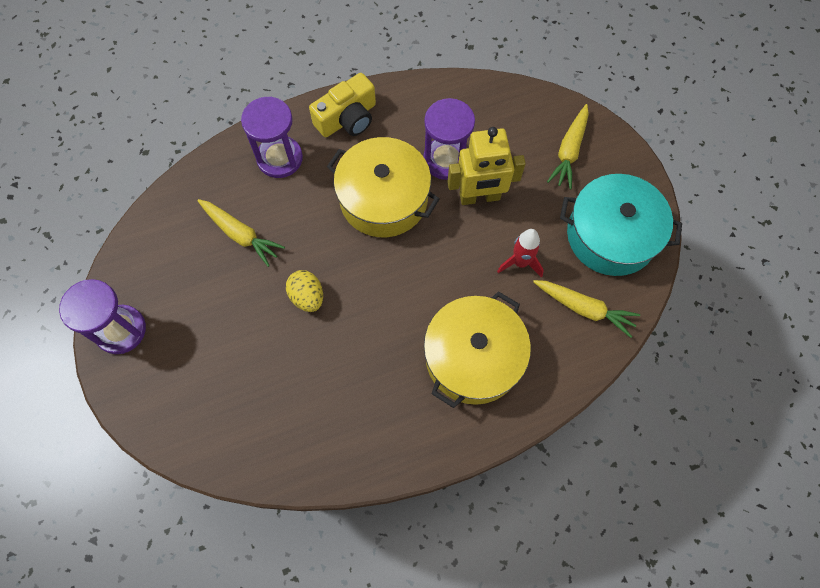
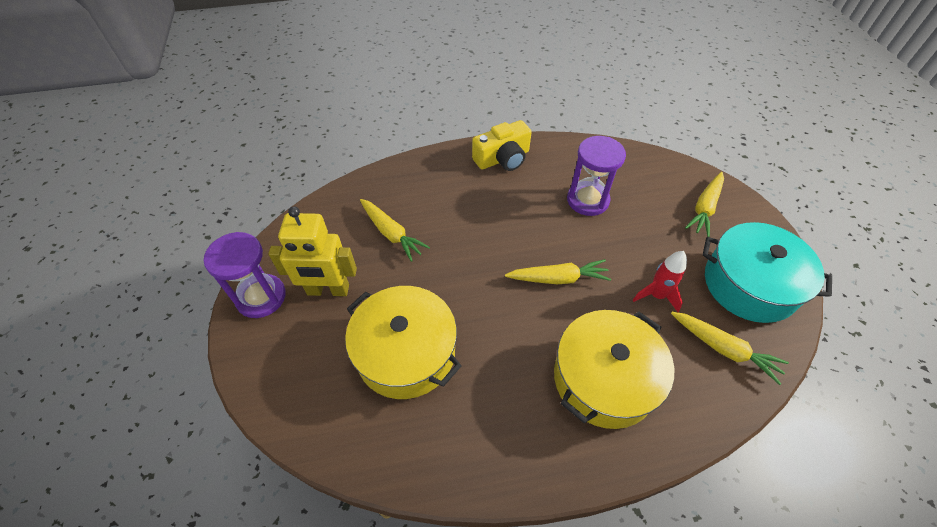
camera: 10 degrees right, 15 degrees down
(280, 158) = (438, 180): purple hourglass -> none
(307, 297) = (442, 295): yellow egg -> none
(383, 199) = (527, 223): yellow pot -> yellow pot (406, 353)
(422, 259) = (558, 278): none -> yellow carrot
(479, 197) = (618, 234): yellow robot -> yellow robot (328, 290)

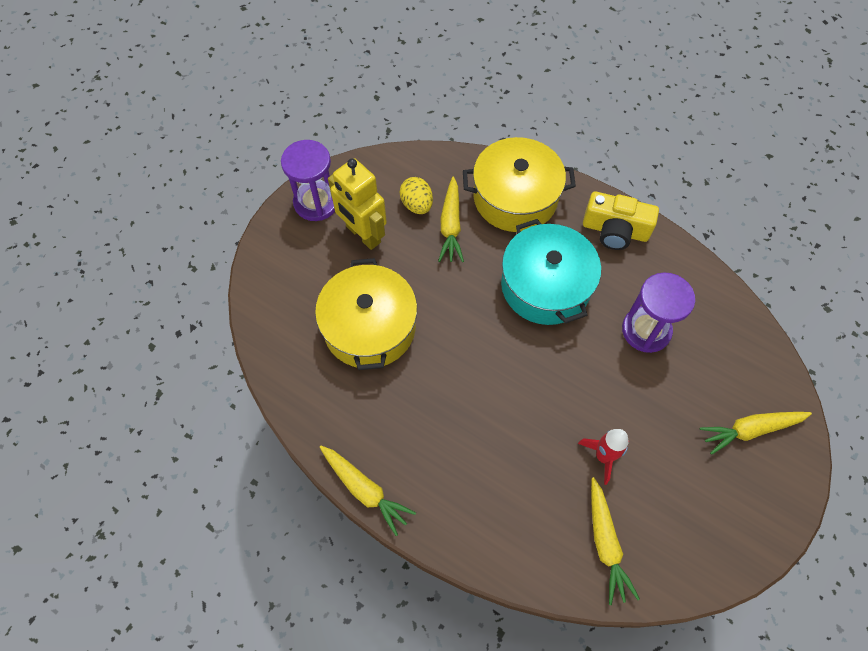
camera: 45 degrees right, 10 degrees up
(350, 238) = (417, 205): none -> yellow egg
(558, 278) = (539, 372): yellow carrot -> yellow carrot (365, 490)
(604, 379) = (484, 473): yellow pot -> yellow pot (515, 197)
(749, 284) = (699, 523): turquoise pot -> turquoise pot (545, 286)

